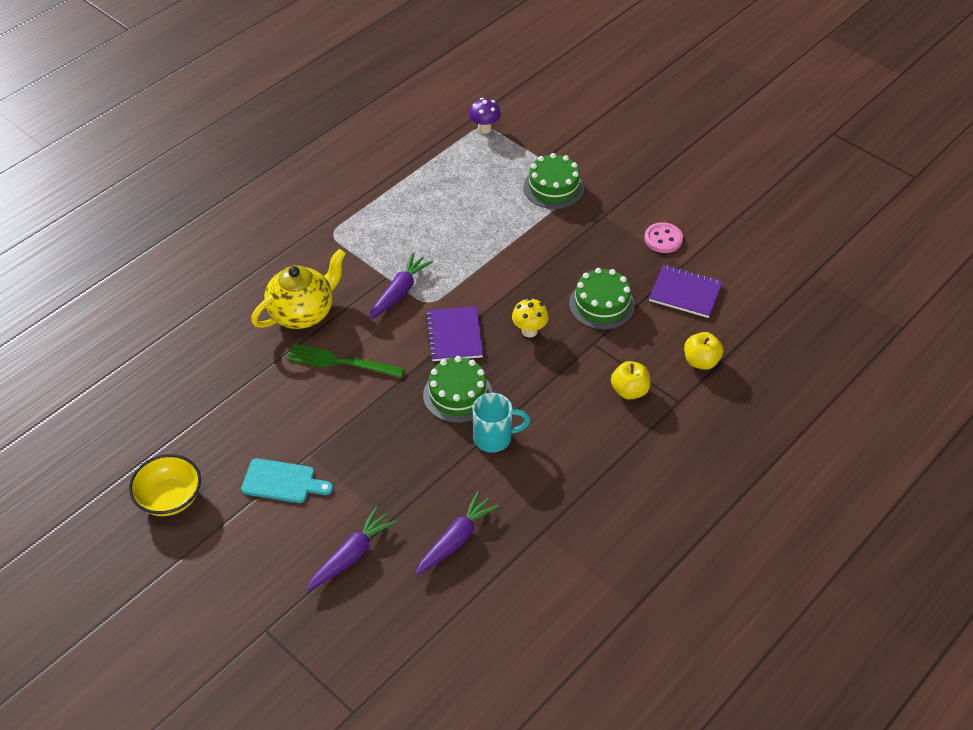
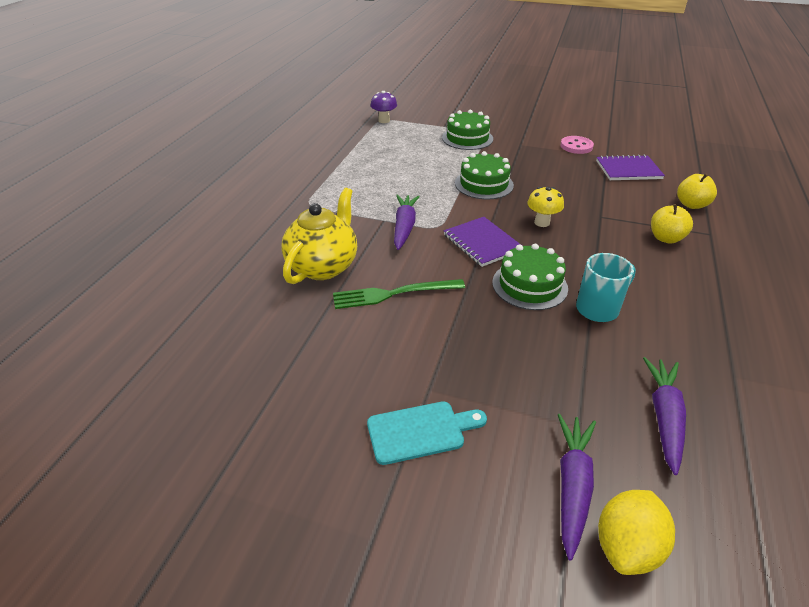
camera: 25 degrees left, 10 degrees down
(170, 498) = (284, 511): yellow bowl -> none
(352, 600) = (627, 546): none -> yellow lemon
(601, 304) = (578, 191): green cake -> green cake (484, 184)

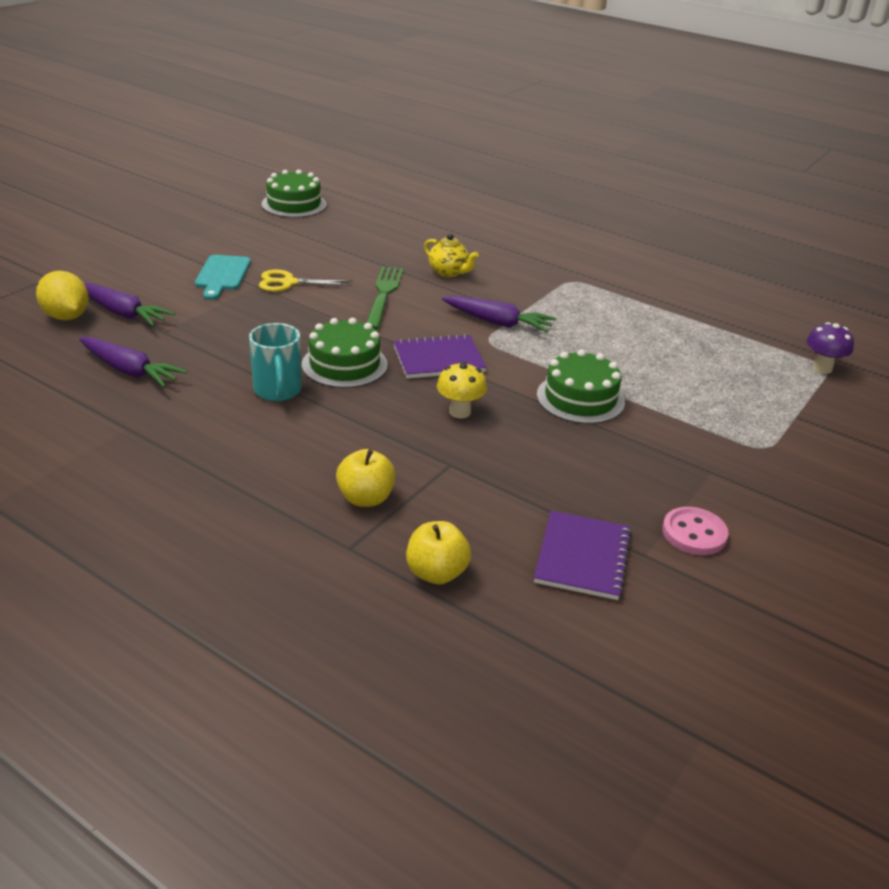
camera: 105 degrees right, 5 degrees down
(323, 266) = (449, 272): yellow teapot -> yellow teapot, size x0.56
(406, 366) = (288, 283): none -> yellow scissors
(467, 138) = (744, 426): green cake -> green cake (294, 204)

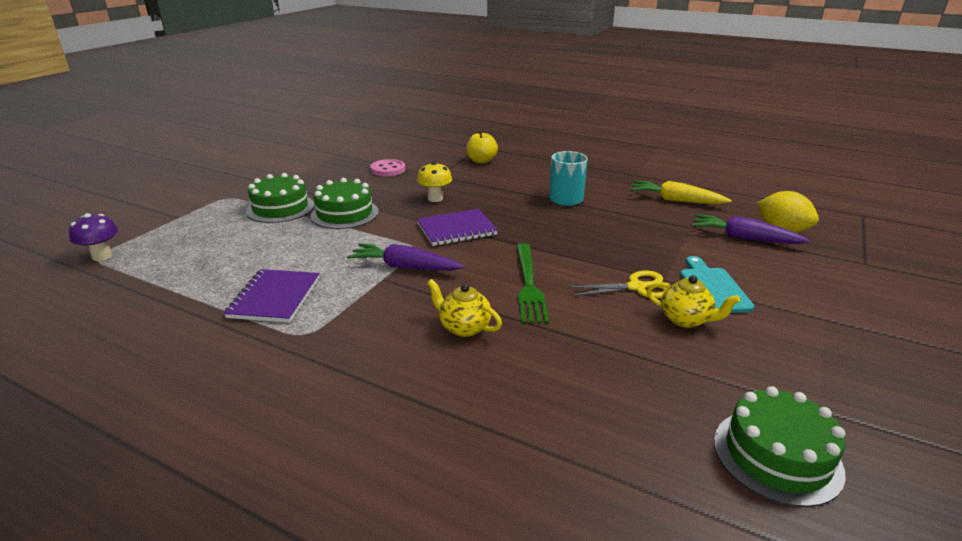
camera: 175 degrees right, 5 degrees down
(130, 371) = (676, 200): purple carrot -> yellow carrot
(272, 258) = (686, 319): none -> yellow teapot
(344, 364) = (529, 218): green cake -> green cake (280, 208)
(436, 573) = (439, 144): yellow apple -> none
(582, 557) = (369, 152): purple notebook -> purple notebook (275, 297)
(694, 533) = (306, 162): pink button -> pink button (388, 169)

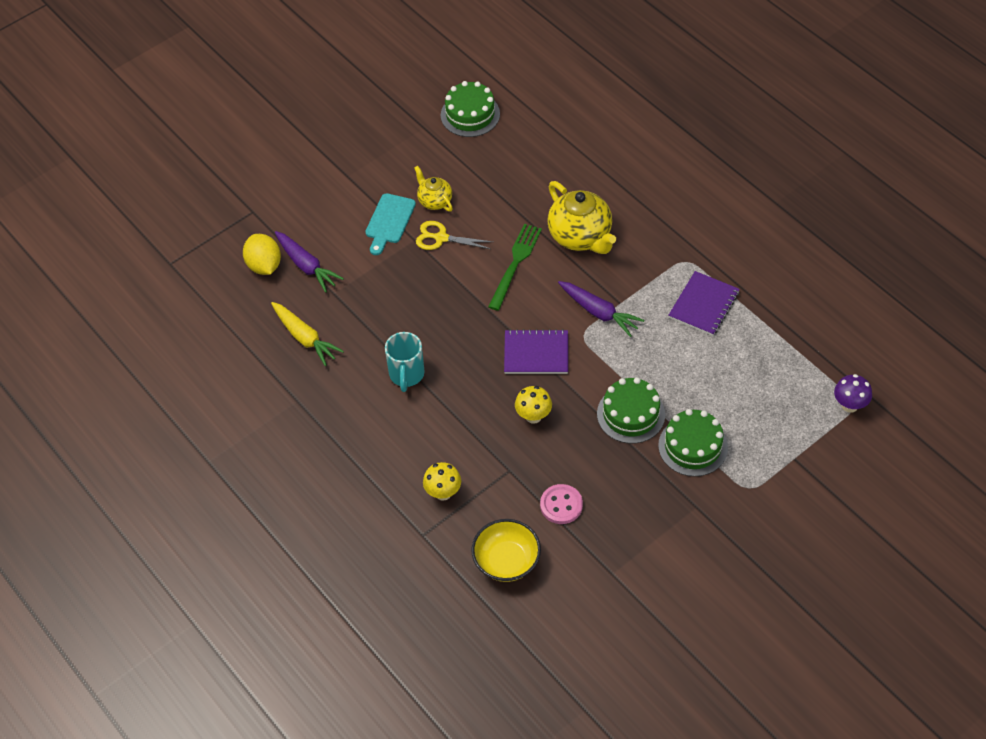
camera: 155 degrees left, 25 degrees up
(416, 148) = (506, 561): none -> yellow bowl
(464, 327) = (580, 236): yellow teapot -> yellow teapot, size x1.80
(481, 161) = (443, 493): yellow apple -> yellow mushroom

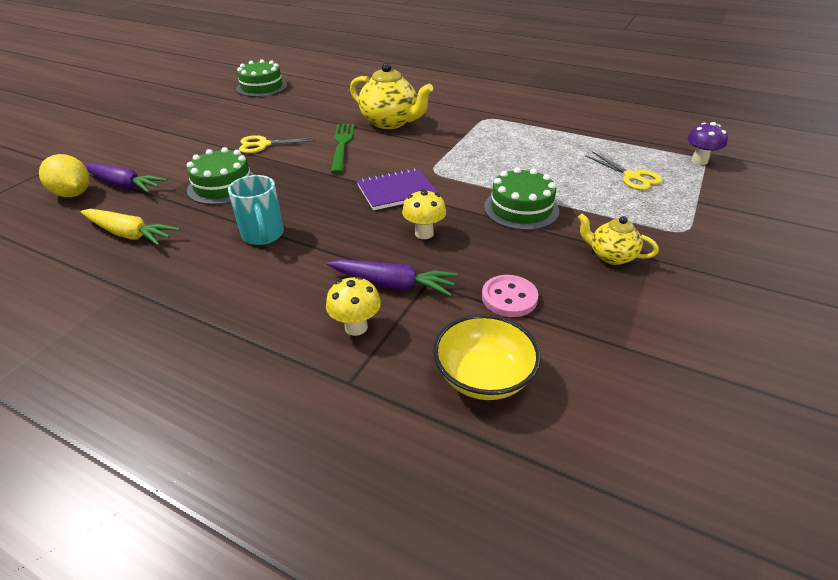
camera: 25 degrees left, 15 degrees down
(389, 221) = (208, 145): turquoise cutting board -> none
(434, 201) = (248, 128): yellow teapot -> yellow teapot (611, 256)
(599, 312) = (438, 156): purple carrot -> purple carrot (393, 285)
(693, 446) = (600, 216): green cake -> green cake (223, 186)
(703, 305) = (522, 135): purple notebook -> none
(763, 406) = (632, 177): none -> yellow scissors

